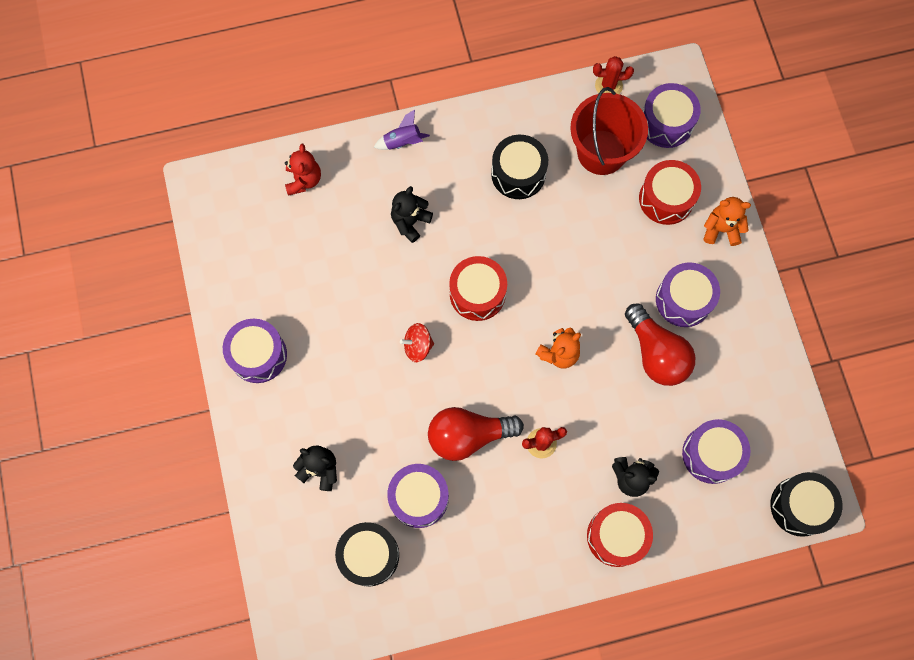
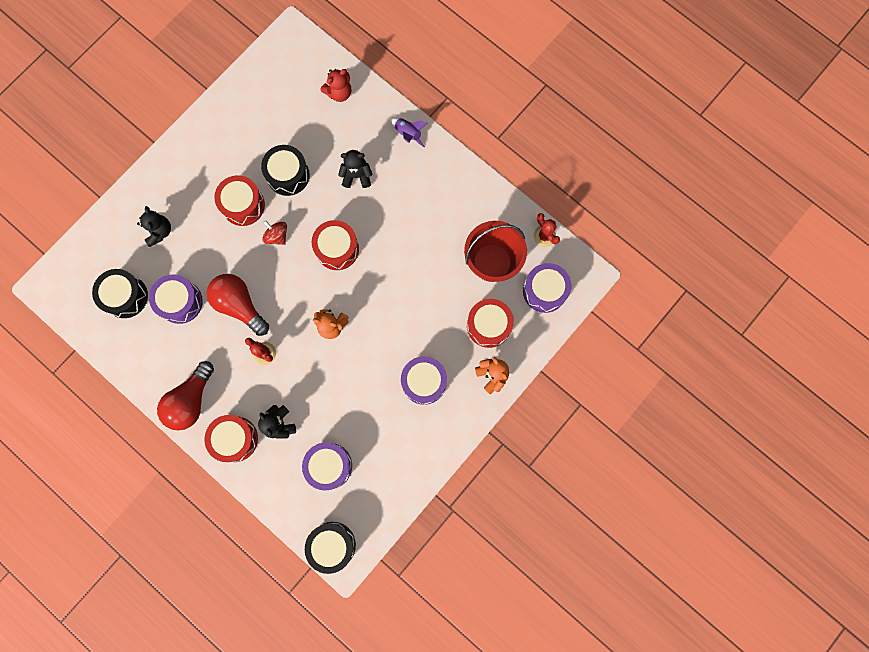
camera: 55 degrees right, 5 degrees up
(258, 355) = (206, 146): purple drum -> none
(356, 359) = (243, 205): none -> red drum
(518, 173) = (438, 220): black drum -> black drum (288, 175)
(656, 353) = (374, 387): red light bulb -> red light bulb (190, 401)

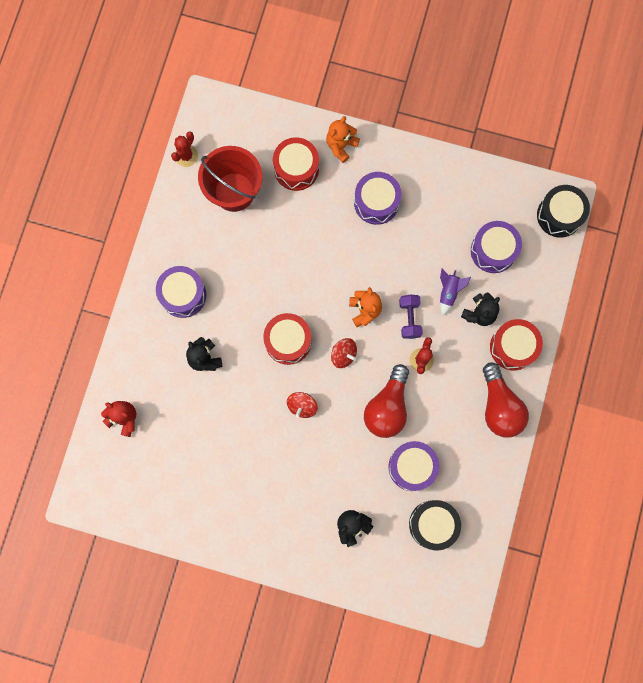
camera: 115 degrees left, 0 degrees up
(190, 401) = (499, 406): red light bulb -> red light bulb turned 75 degrees clockwise
(243, 205) = (286, 456): red drum -> none
(288, 175) = (235, 426): black drum -> none
(302, 289) = (343, 355): none -> red spinning top
(305, 360) = (409, 319): none -> purple dumbbell
(408, 134) = (138, 329): purple rocket -> purple rocket (448, 292)
(544, 291) = (240, 134): purple drum -> purple drum (183, 295)

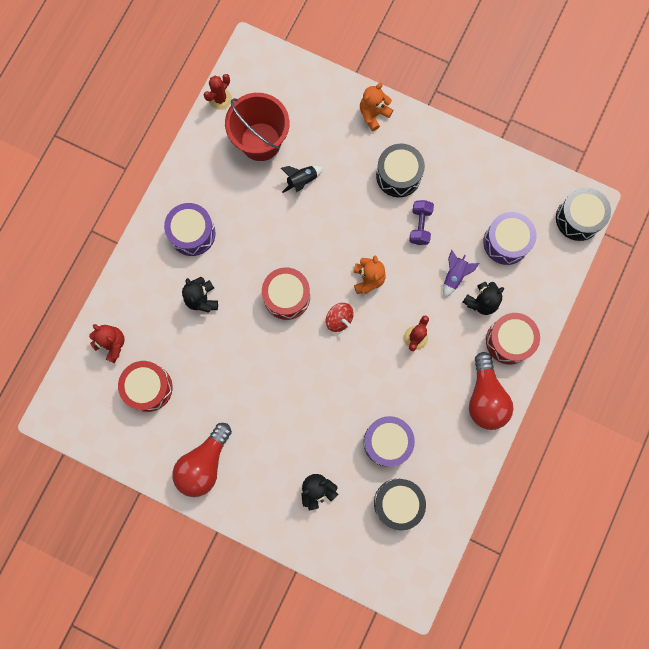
camera: 10 degrees right, 0 degrees up
(282, 224) = (302, 181): none -> black rocket
(296, 169) = (325, 129): red drum -> red drum (148, 388)
(302, 406) = (289, 362): red spinning top -> none
(376, 202) = (398, 175): purple drum -> black drum
(387, 407) = (373, 378): red light bulb -> red light bulb (204, 463)
(409, 319) = (411, 295): purple dumbbell -> purple dumbbell (420, 226)

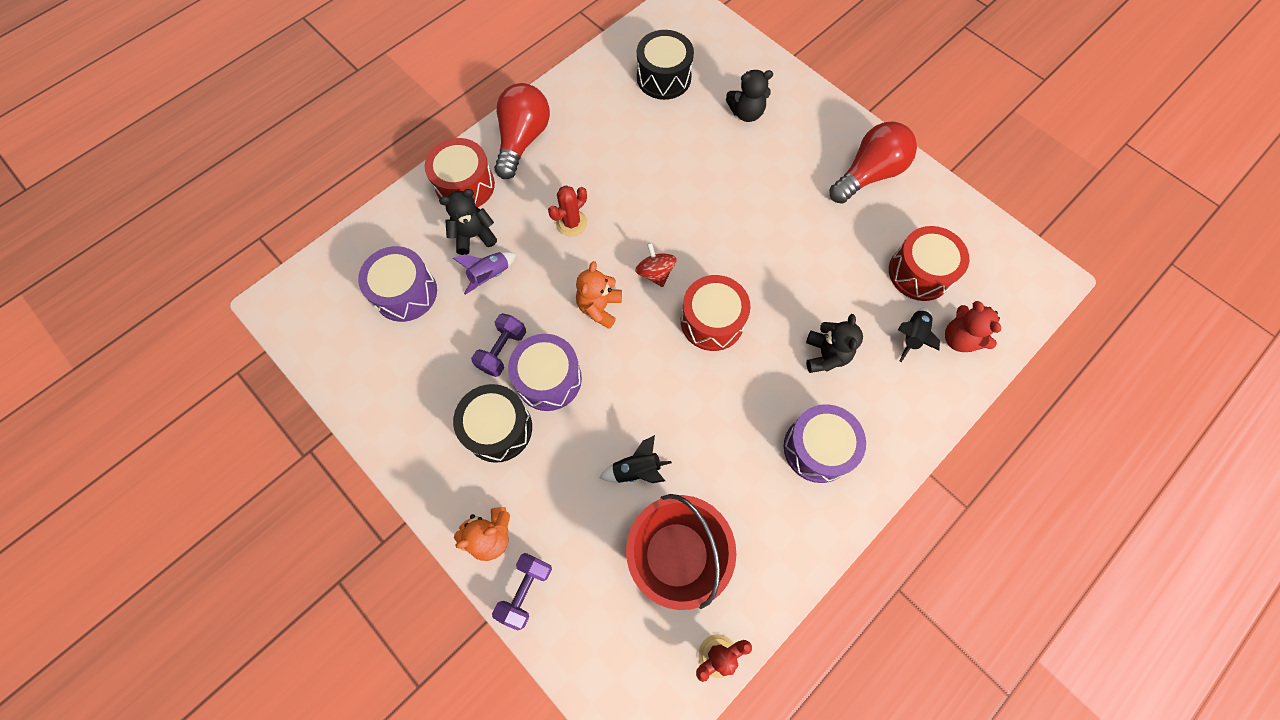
camera: 160 degrees left, 10 degrees down
(145, 334) = (911, 336): none -> black rocket
(340, 93) = (525, 590): none -> purple dumbbell
(387, 442) = (651, 132): purple drum -> purple drum (548, 379)
(578, 218) = (300, 290): black drum -> none

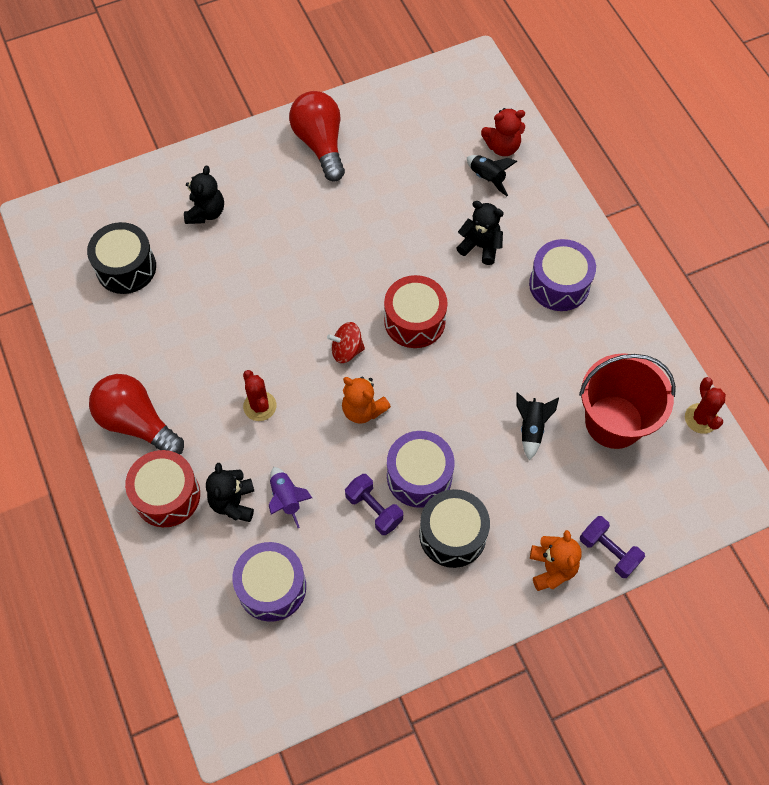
camera: 70 degrees left, 5 degrees down
(919, 273) = (432, 148): red drum -> none

